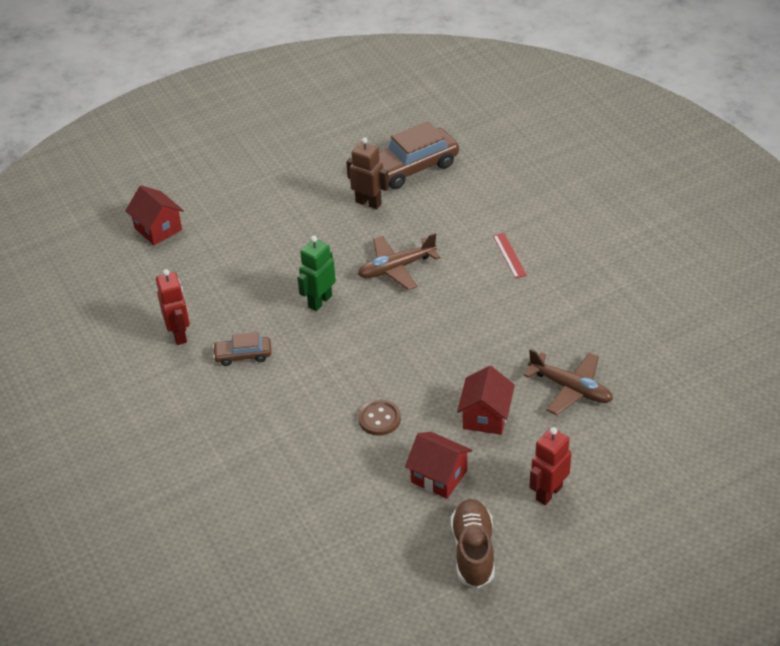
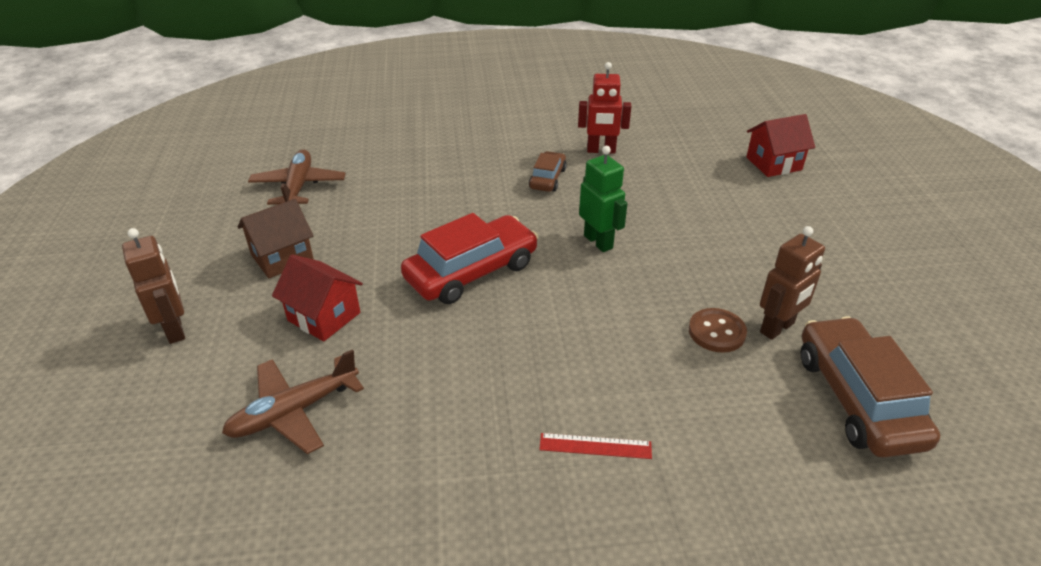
camera: 110 degrees right, 5 degrees down
(379, 419) = (392, 239): brown button -> brown button (716, 332)
(392, 357) = (471, 271): none -> red car
(396, 268) = (626, 317): brown plane -> brown plane (298, 186)
(439, 476) = (282, 258): red house -> brown house
(473, 551) = (176, 253): brown shoe -> none
(548, 493) = (175, 330): red robot -> brown robot

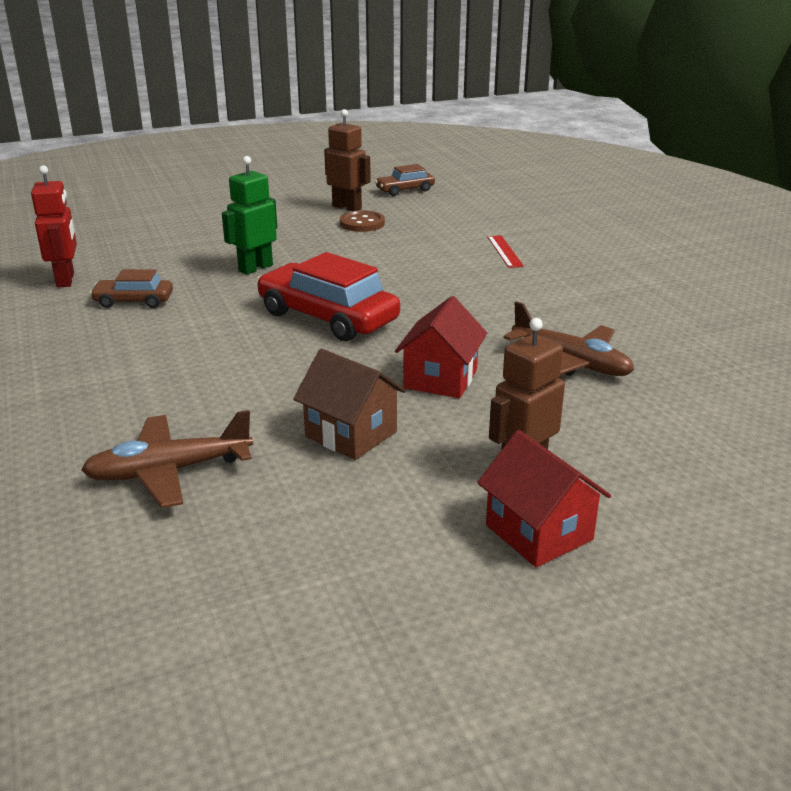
camera: 105 degrees left, 10 degrees down
(774, 163) = (100, 209): red house -> red house (538, 532)
(857, 398) = (405, 190): brown car -> brown car, size x0.53

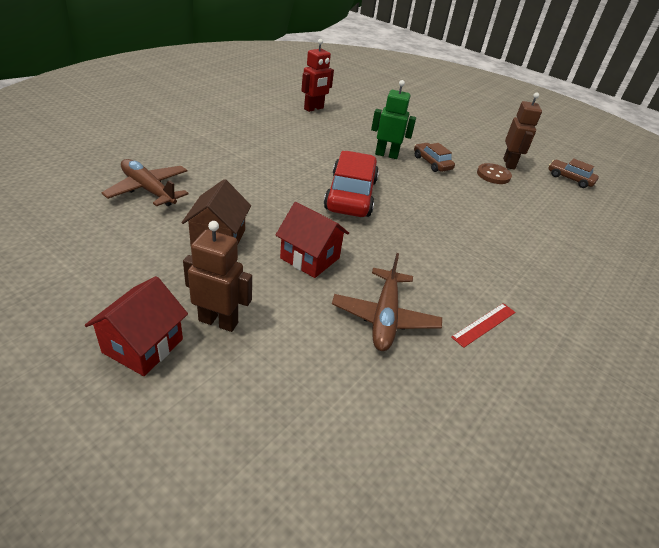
camera: 55 degrees right, 10 degrees up
(134, 301) = (310, 132): brown car -> brown car (432, 163)
(440, 379) = (310, 258): red house -> red house turned 45 degrees clockwise
(504, 251) = (530, 245): red ruler -> red ruler (484, 324)

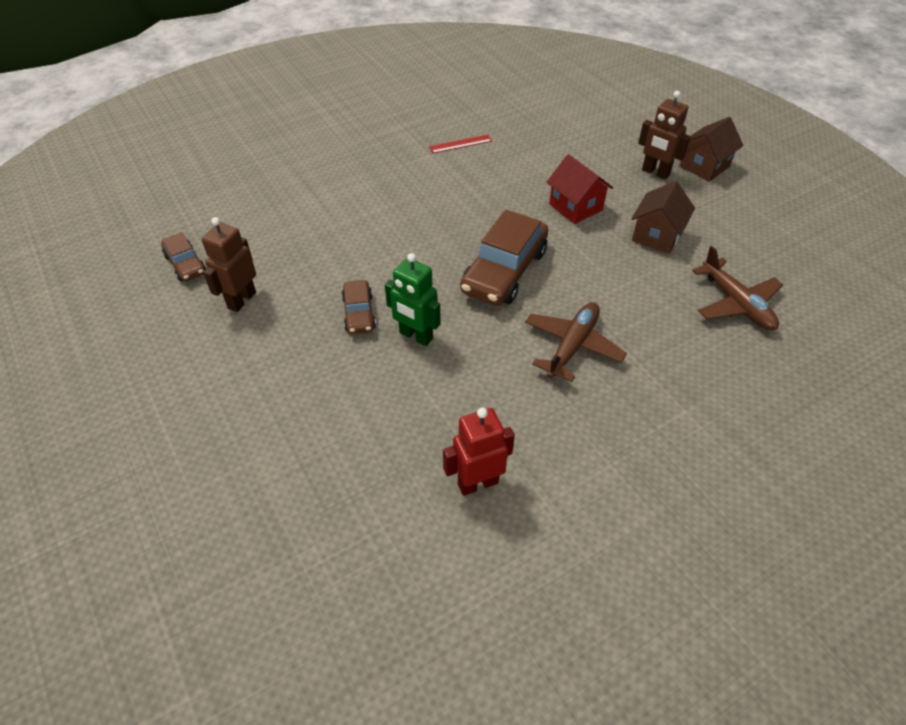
camera: 155 degrees left, 10 degrees up
(143, 346) = (704, 166): red house -> brown house
(351, 195) = (504, 271): red car -> brown car
(384, 317) = (533, 158): brown plane -> brown plane (572, 346)
(493, 175) = (290, 282): brown button -> none

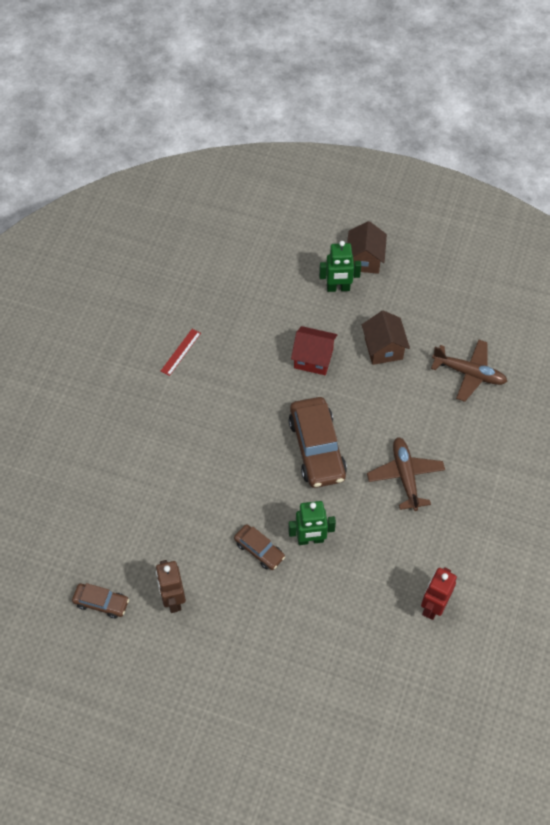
camera: 40 degrees left, 10 degrees up
(655, 172) = (338, 288): brown robot -> green robot

